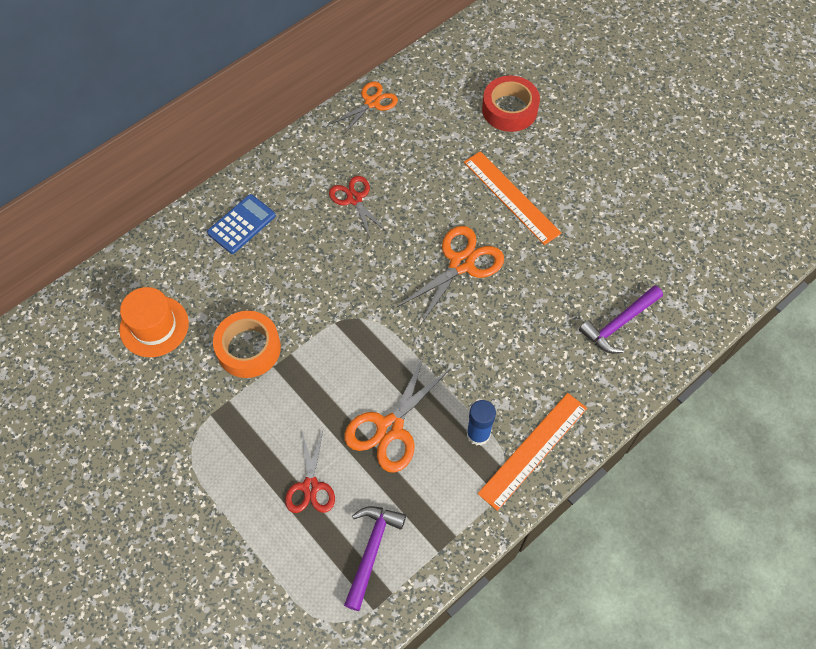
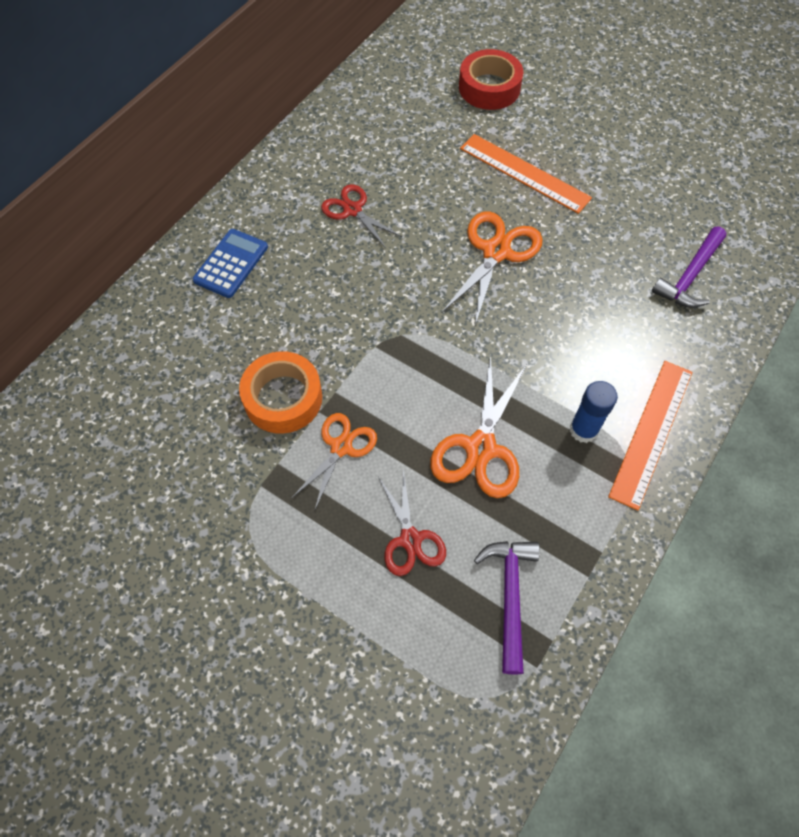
camera: 15 degrees left, 0 degrees up
(154, 326) = (159, 399): orange hat -> none
(372, 102) = (338, 109): orange scissors -> orange scissors (341, 447)

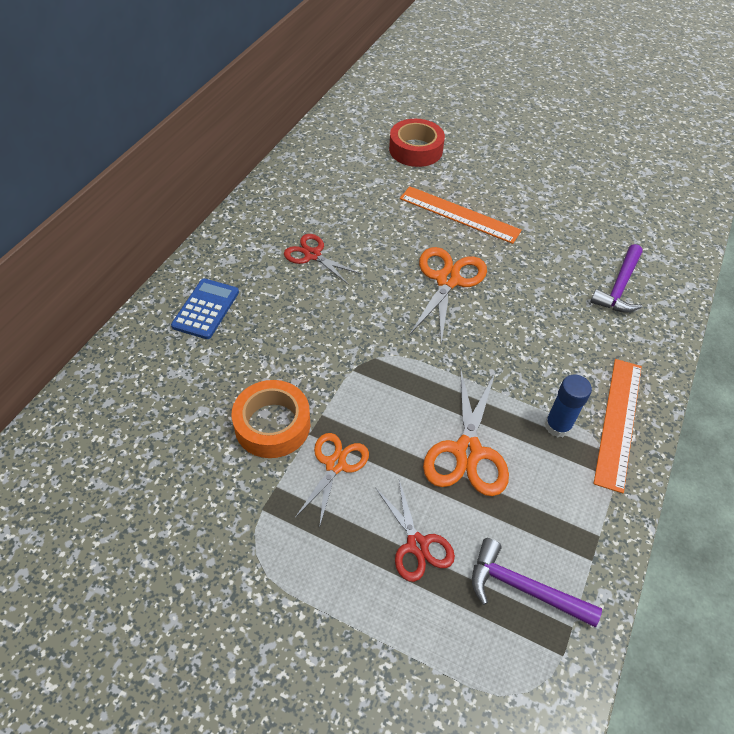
camera: 10 degrees left, 10 degrees down
(510, 595) = (522, 588): purple hammer -> purple hammer turned 60 degrees counterclockwise

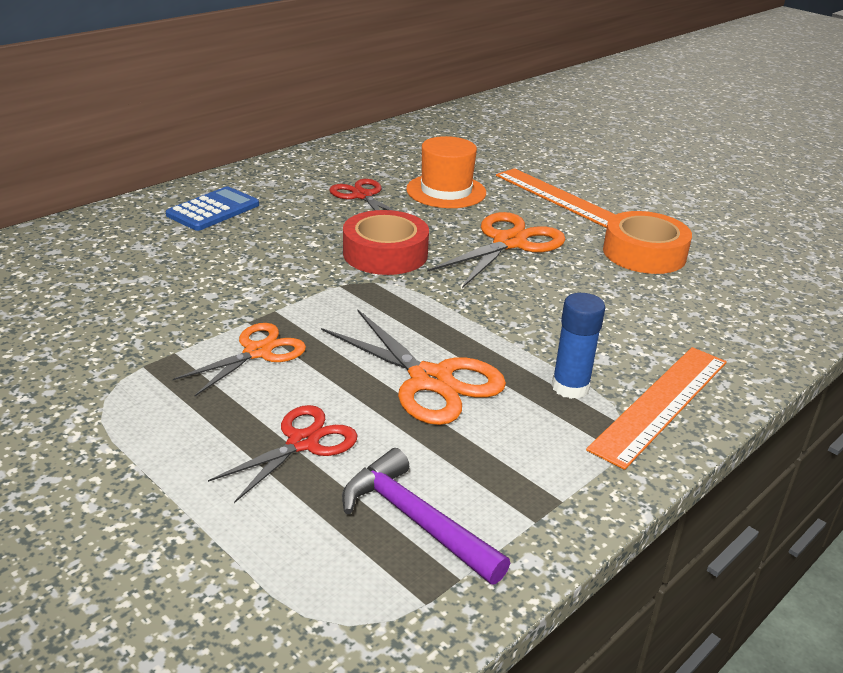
camera: 20 degrees right, 20 degrees down
(272, 425) = (212, 305): orange tape -> orange tape (644, 253)
(372, 230) = (446, 191): none -> orange hat
(415, 150) = (541, 146): red tape -> red tape (385, 254)
(417, 545) = (303, 442): red scissors -> red scissors turned 135 degrees counterclockwise
(467, 452) = (430, 380): orange scissors -> orange scissors turned 75 degrees counterclockwise
(619, 287) = (737, 291): purple hammer -> none

